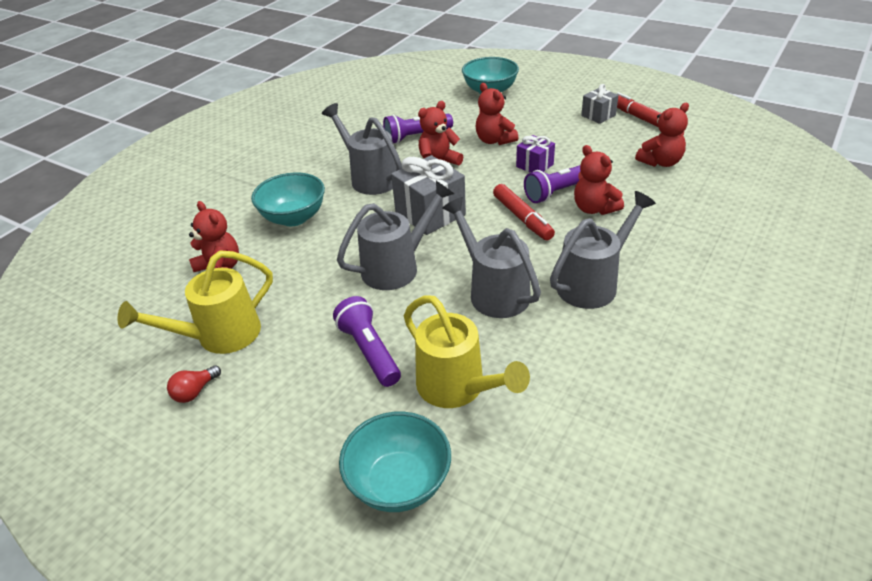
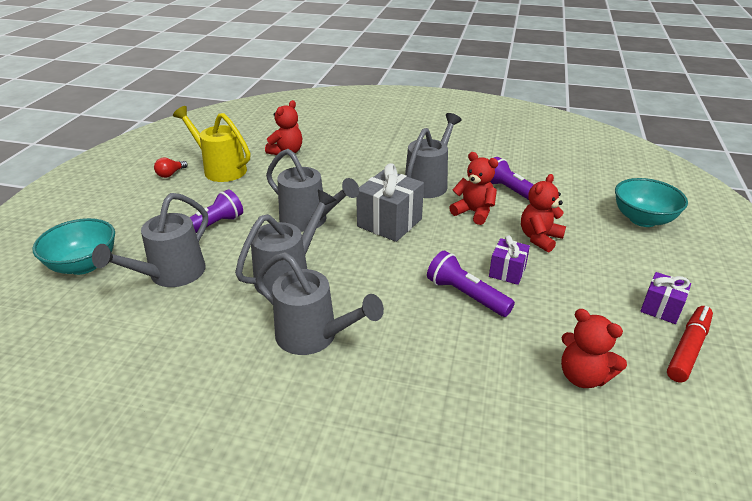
camera: 70 degrees right, 5 degrees down
(195, 391) = (170, 174): red light bulb -> red light bulb turned 75 degrees counterclockwise
(294, 218) = (357, 163): turquoise bowl -> none
(457, 388) = (170, 275): yellow watering can -> grey watering can
(522, 218) = (405, 276): red marker -> none
(594, 208) = (446, 325): red teddy bear -> none
(598, 115) = (661, 308): grey gift -> purple gift

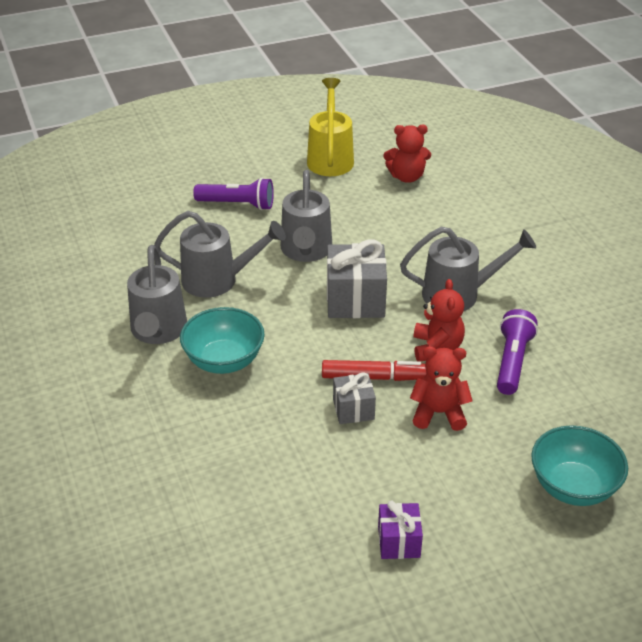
camera: 55 degrees right, 5 degrees up
(84, 265) = (133, 176): turquoise bowl -> turquoise bowl (224, 361)
(170, 174) = (291, 138): red light bulb -> none
(170, 275) = (161, 222): grey watering can -> none
(466, 295) = (290, 395): purple flashlight -> none
(507, 272) = (353, 409): purple gift -> grey gift
(583, 376) = (243, 509): red teddy bear -> none
(688, 349) = (348, 577): red marker -> red marker (373, 377)

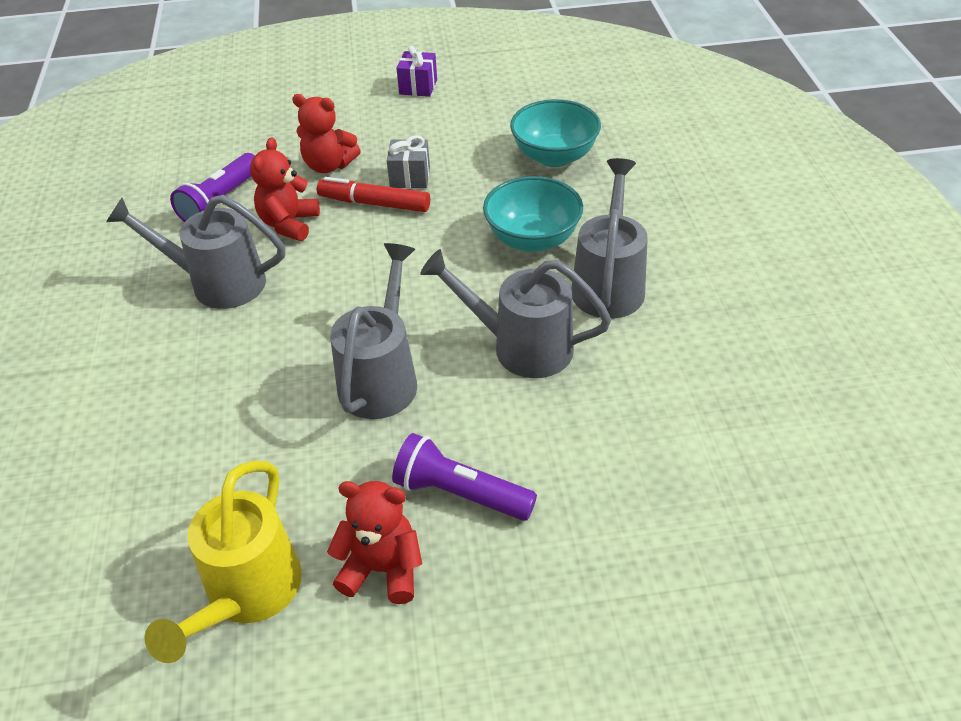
camera: 165 degrees left, 5 degrees up
(355, 300) = (349, 292): grey gift -> none
(406, 177) = (140, 513): red teddy bear -> red teddy bear (382, 569)
(573, 487) = (254, 103): turquoise bowl -> turquoise bowl (554, 156)

